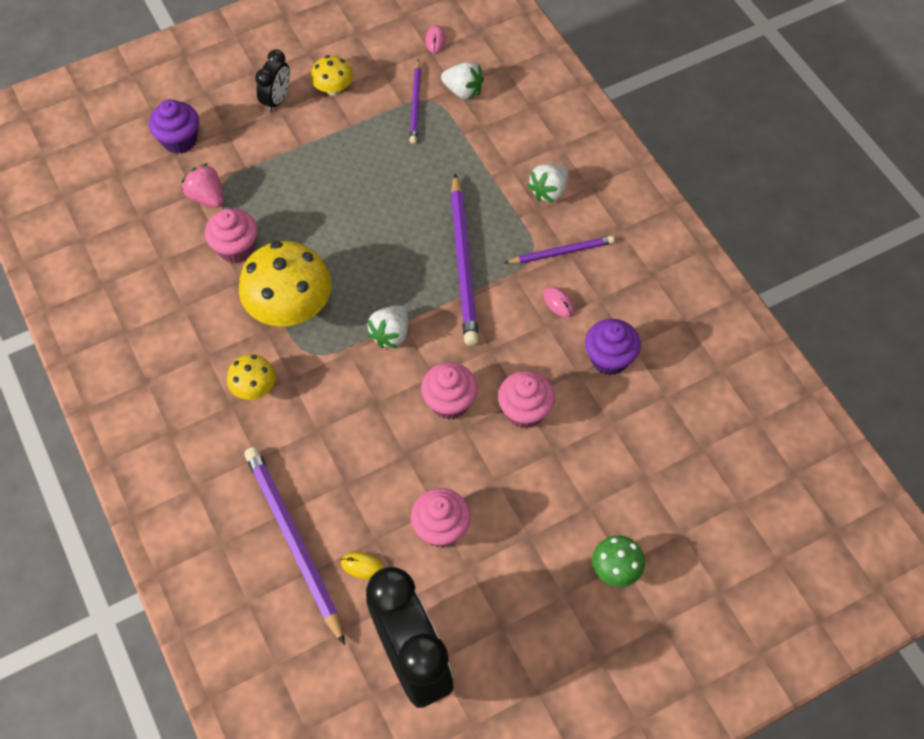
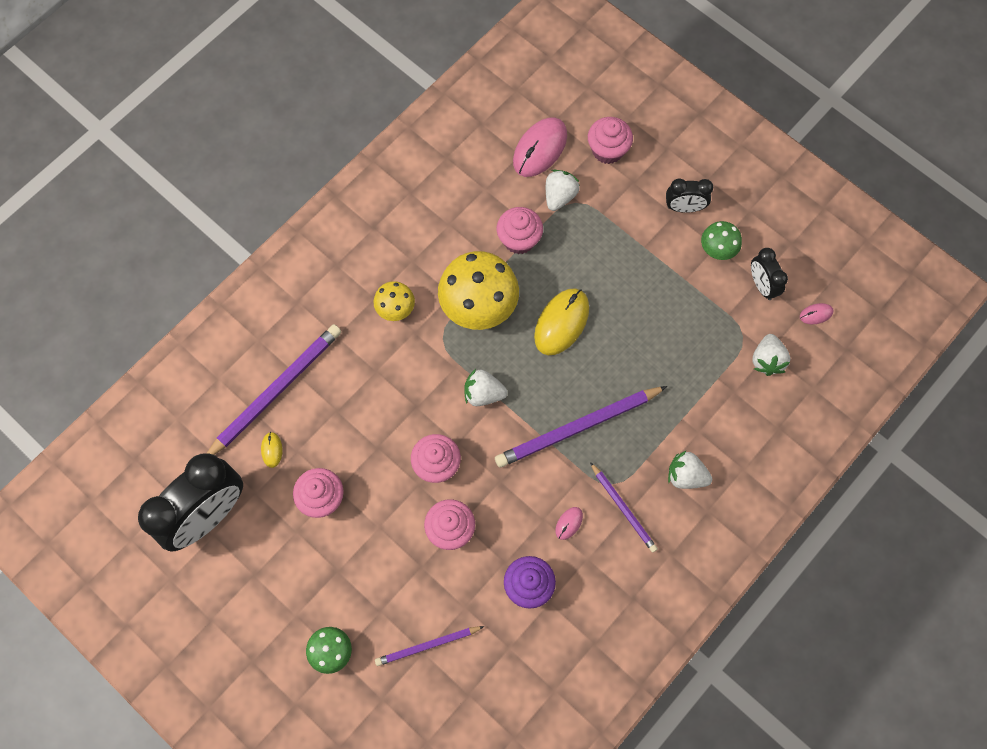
camera: 70 degrees right, 10 degrees up
(143, 197) = (540, 149): none -> pink mouse
(179, 140) = (607, 150): purple cupcake -> pink cupcake
(207, 197) = (559, 196): pink strawberry -> white strawberry
(333, 89) = (718, 249): yellow mushroom -> green mushroom
(346, 240) = (561, 322): none -> yellow mouse
(387, 69) = (761, 285): none -> black clock
(416, 104) = (733, 325): purple pencil -> purple pencil (427, 646)

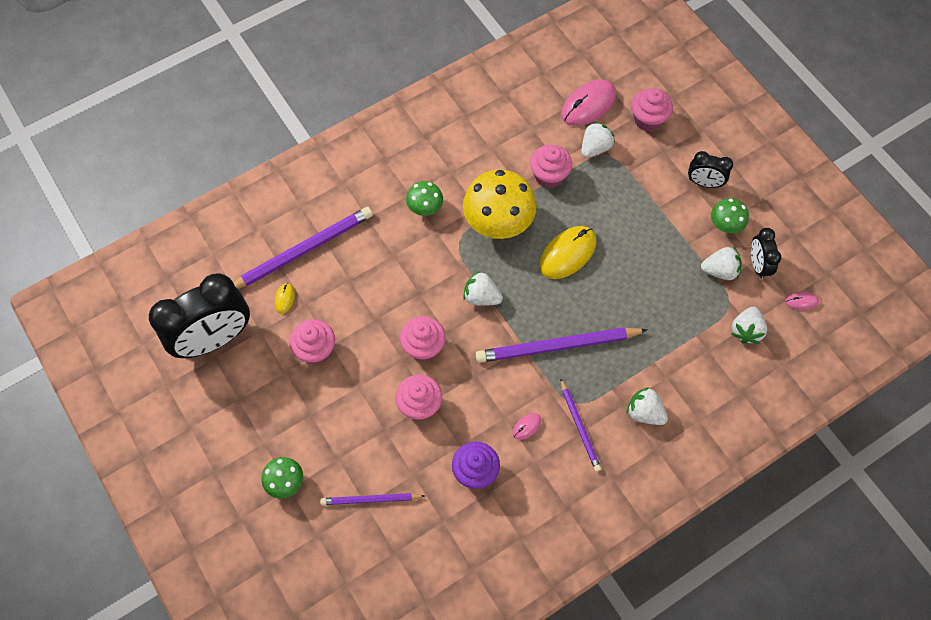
camera: 15 degrees right, 5 degrees down
(395, 308) = (425, 207): yellow mushroom -> green mushroom
(724, 301) = (720, 270): none -> white strawberry

